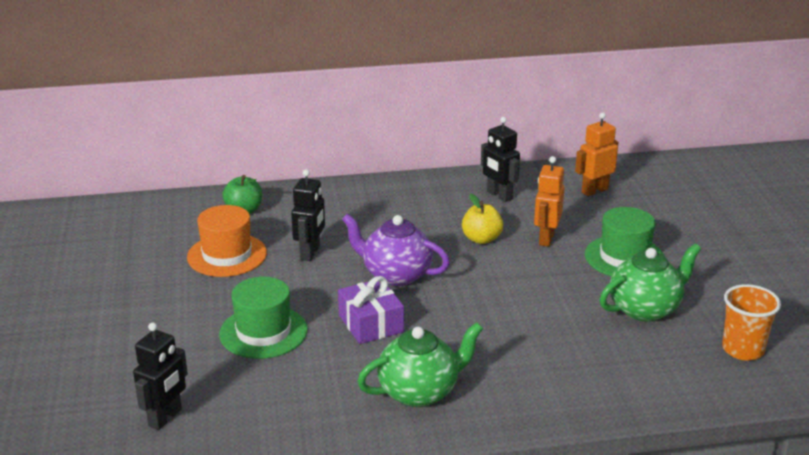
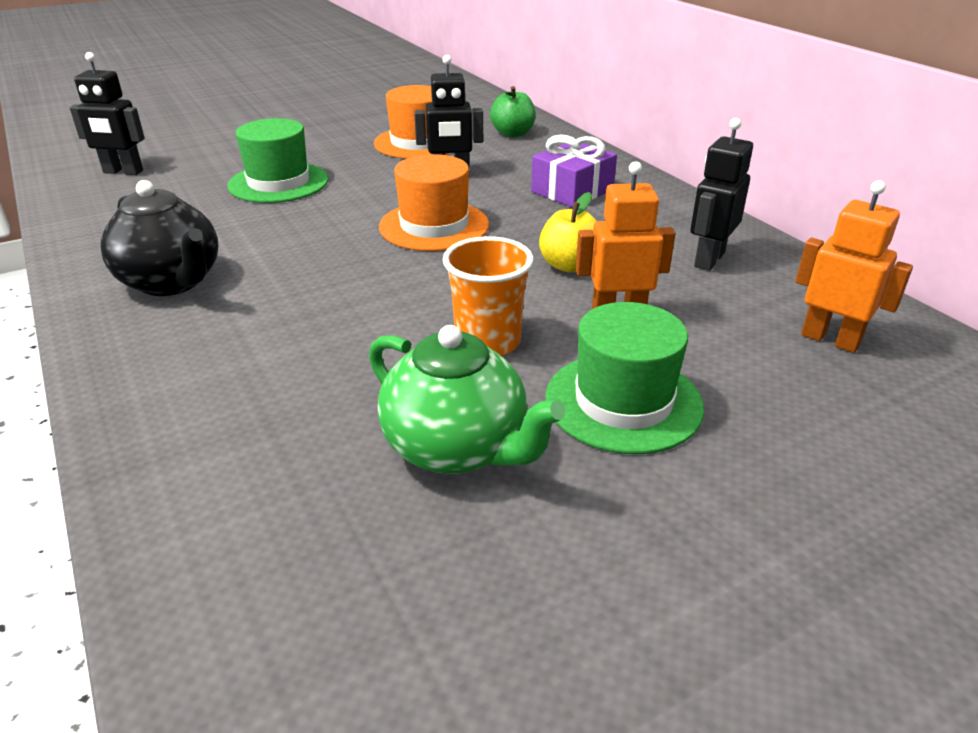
camera: 70 degrees right, 5 degrees up
(370, 324) = (315, 230): purple gift -> purple gift (572, 191)
(395, 274) = (434, 226): purple teapot -> orange hat
(420, 392) = (172, 282): green teapot -> black teapot
(743, 350) = (360, 614): orange cup -> orange cup (488, 342)

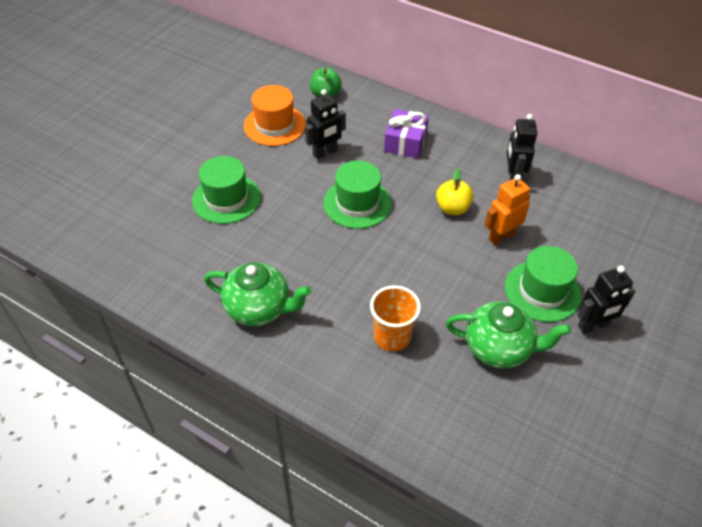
camera: 30 degrees left, 15 degrees up
(123, 172) = (107, 227): black robot -> black robot (593, 326)
(172, 282) = (259, 308): black teapot -> green teapot
(434, 226) = (357, 203): orange hat -> green hat
(488, 342) = (459, 280): orange cup -> orange cup (392, 337)
(830, 339) = (596, 214): orange robot -> none

